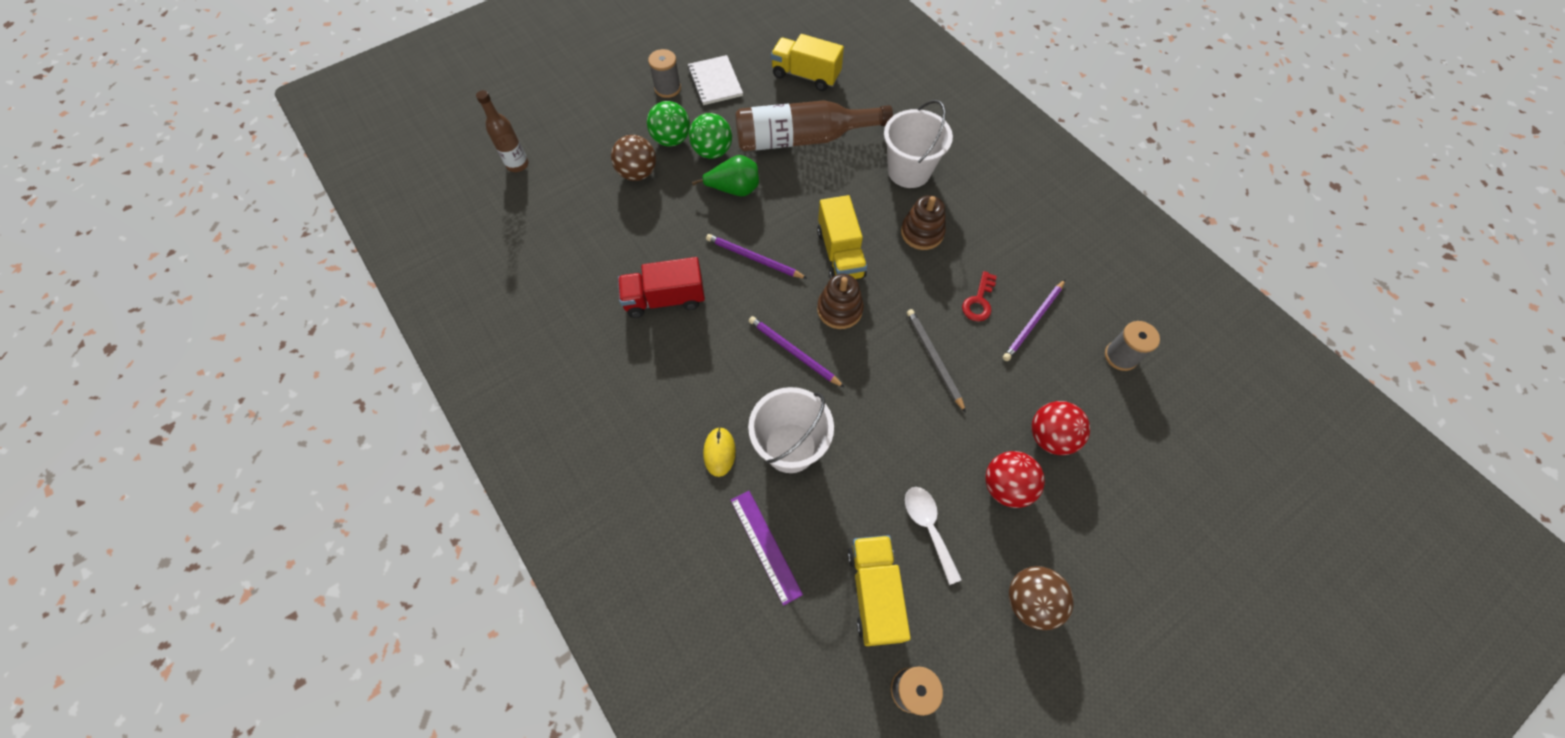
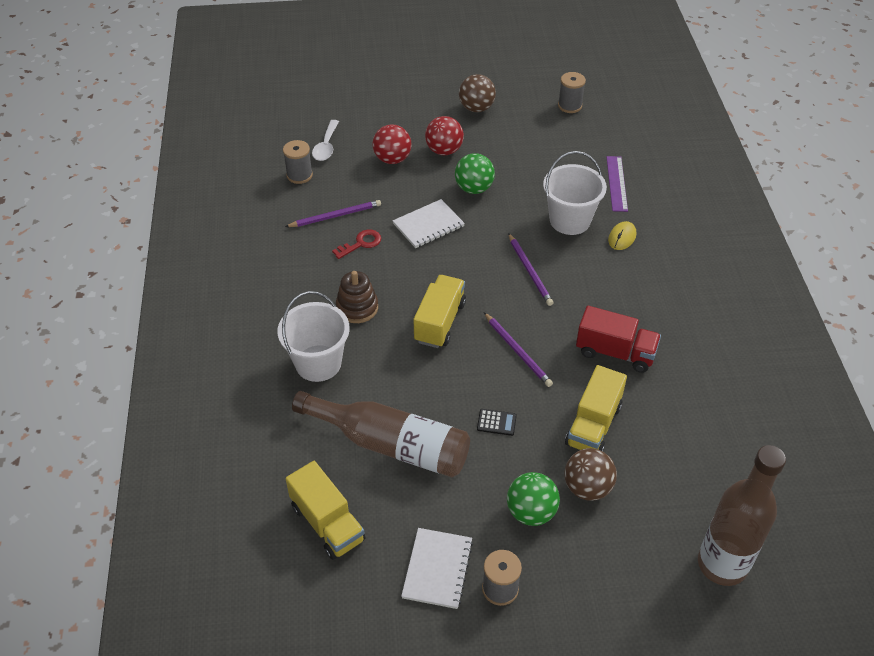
camera: 150 degrees left, 15 degrees down
(517, 165) = (722, 564): brown bottle -> brown bottle, size x1.77
(712, 151) = (494, 475): green ball -> green ball (474, 188)
(734, 189) = (496, 422): green pear -> black calculator
(839, 309) = (473, 283): brown stacking toy -> none
(874, 593) = (562, 142): yellow truck -> yellow truck (593, 425)
(928, 528) = (508, 153): white spoon -> white spoon (326, 146)
(934, 359) = (428, 225): grey pencil -> white notebook

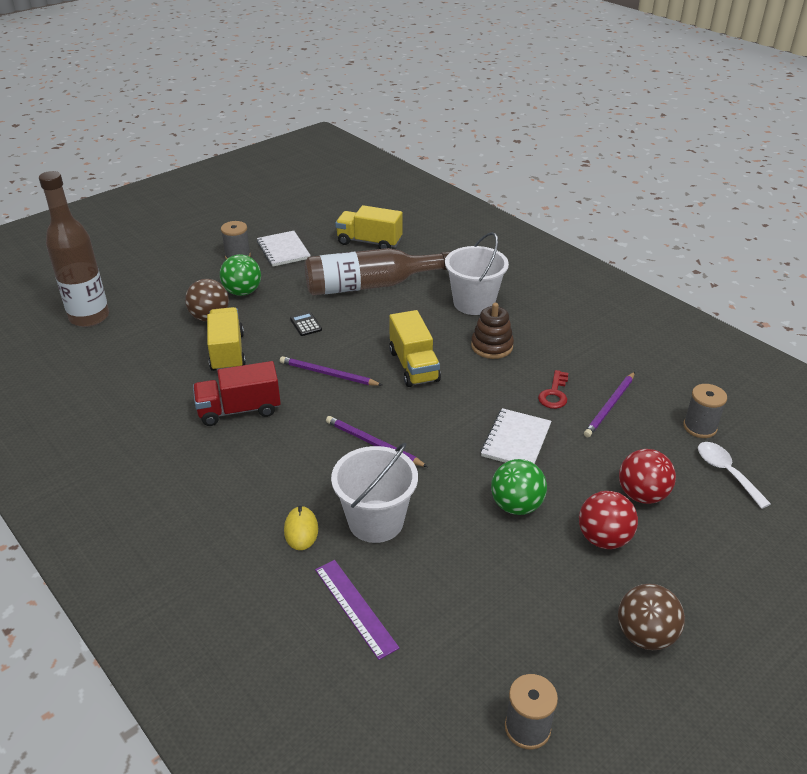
camera: 145 degrees right, 10 degrees down
(496, 422) = (306, 324): black calculator -> black calculator turned 90 degrees clockwise

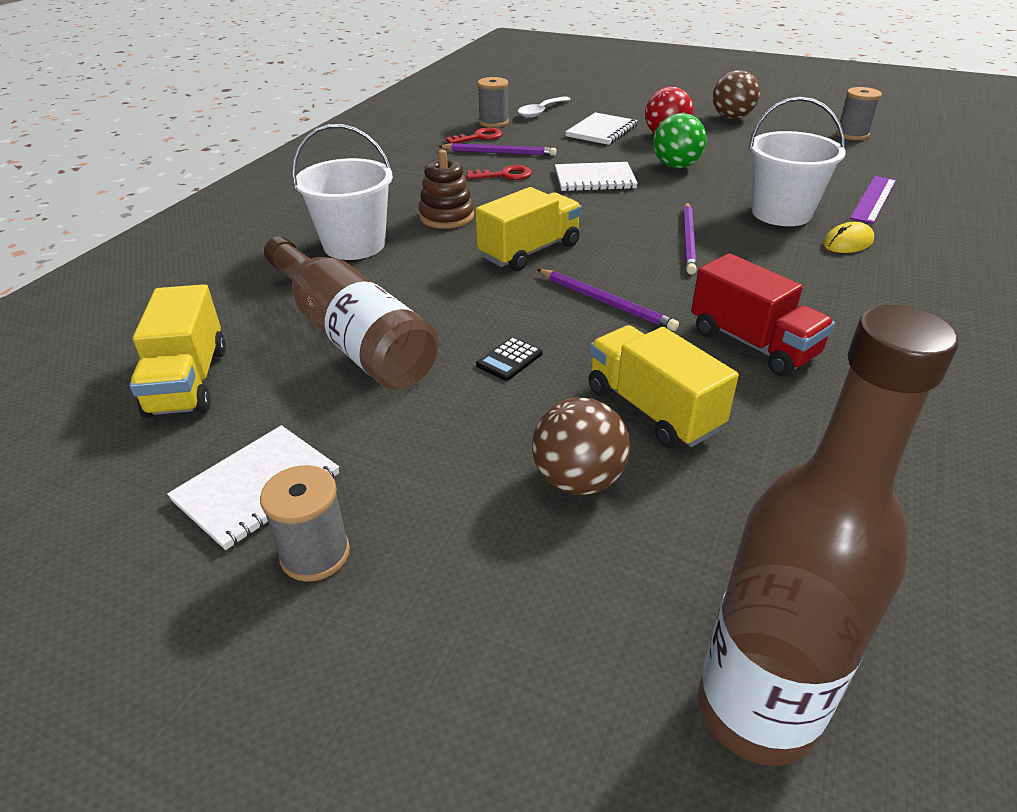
camera: 115 degrees left, 0 degrees up
(227, 353) = (652, 409): yellow truck -> yellow truck turned 90 degrees clockwise
(242, 292) = (461, 475): green ball -> none
(328, 374) = (606, 302): purple pencil -> purple pencil turned 45 degrees counterclockwise
(642, 495) = (601, 131): red ball -> white notebook
(658, 406) = (479, 137): none -> red key

